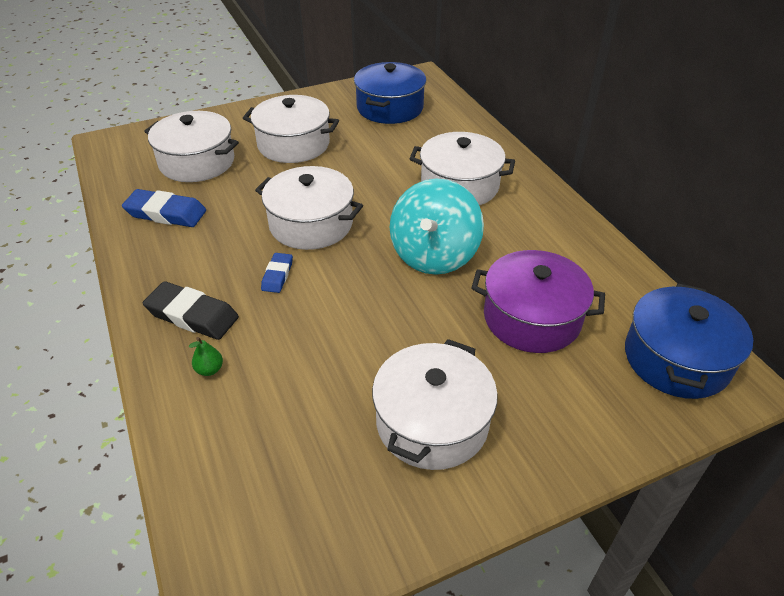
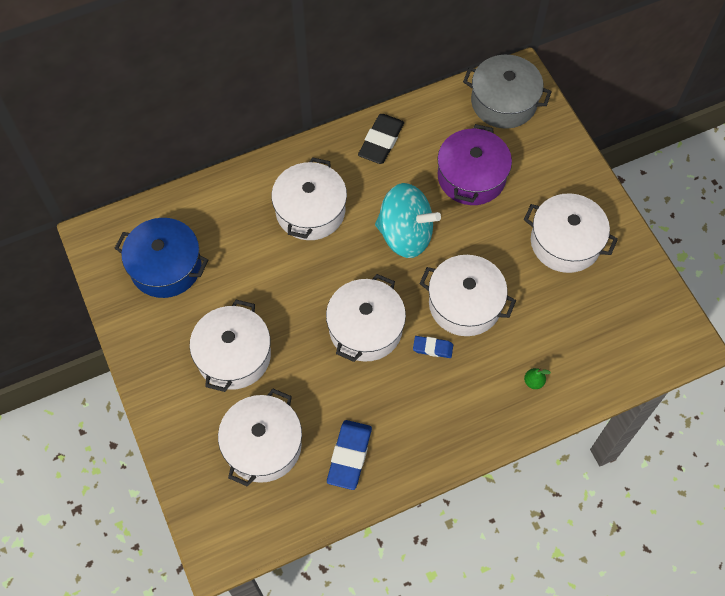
camera: 90 degrees left, 20 degrees up
(192, 315) = (480, 405): black eraser -> black eraser (381, 141)
(334, 305) = (465, 304): none -> white pot
(676, 359) = (503, 102): blue pot -> grey pot

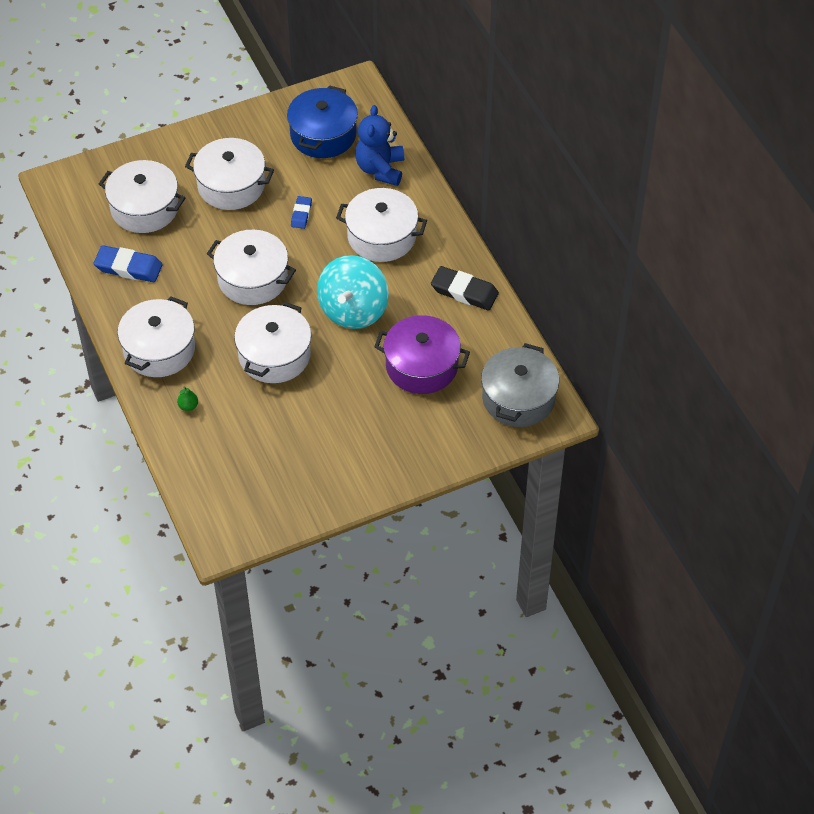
camera: 90 degrees right, 10 degrees down
(219, 212) = (380, 169): none -> blue teddy bear
(432, 348) = (229, 329): blue eraser -> blue eraser (301, 214)
(565, 242) = (341, 442): white pot -> white pot (159, 349)

